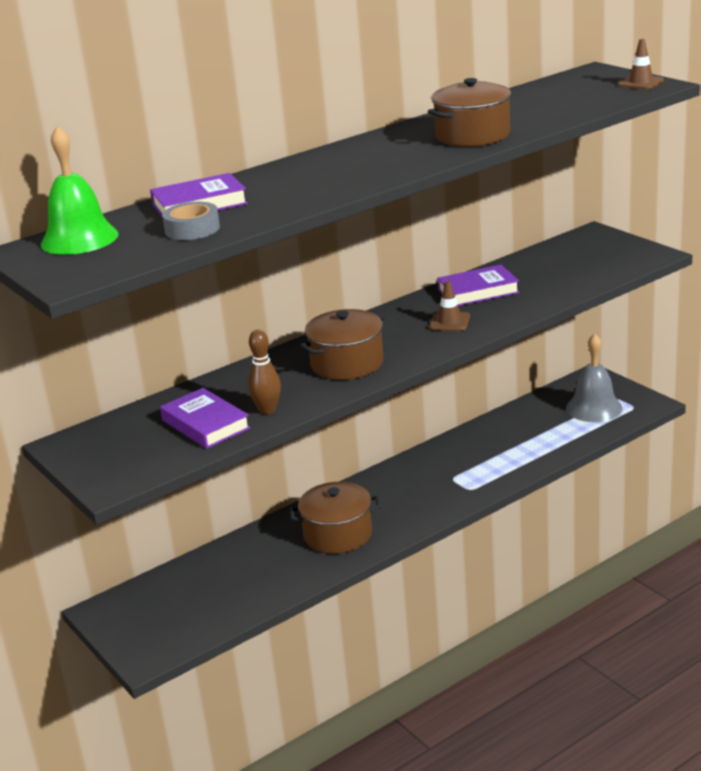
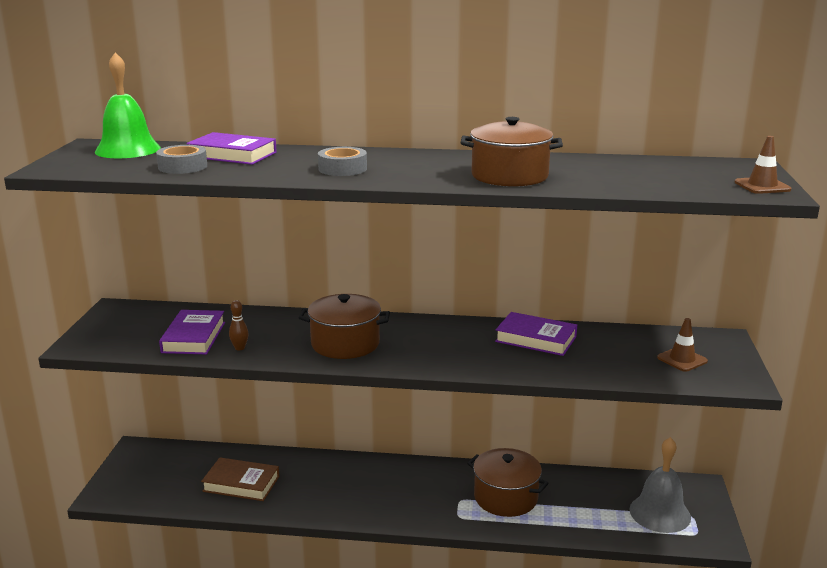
camera: 40 degrees right, 5 degrees down
(258, 573) = (241, 484): none -> brown book
(267, 410) = (239, 348): brown bowling pin -> brown bowling pin, size x0.66
(334, 178) = (342, 169): none -> grey tape
(338, 534) = (324, 490): brown pot -> brown pot (505, 497)
(449, 322) = (468, 351): brown traffic cone -> brown traffic cone (682, 359)

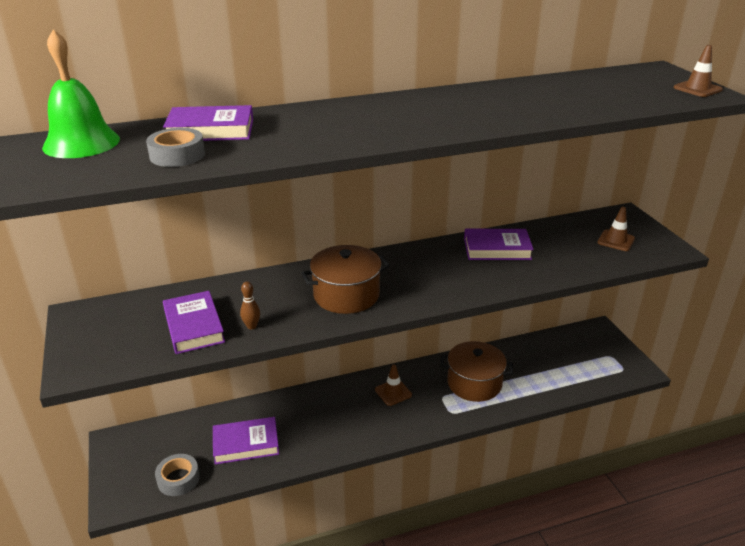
camera: 25 degrees left, 10 degrees up
(241, 484) = (246, 444): brown book -> purple book
(342, 169) = (346, 129): grey tape -> grey tape (178, 479)
(413, 481) = (393, 392): none -> brown traffic cone
(509, 176) = (504, 111): brown pot -> none
(660, 513) = (588, 360): grey bell -> none

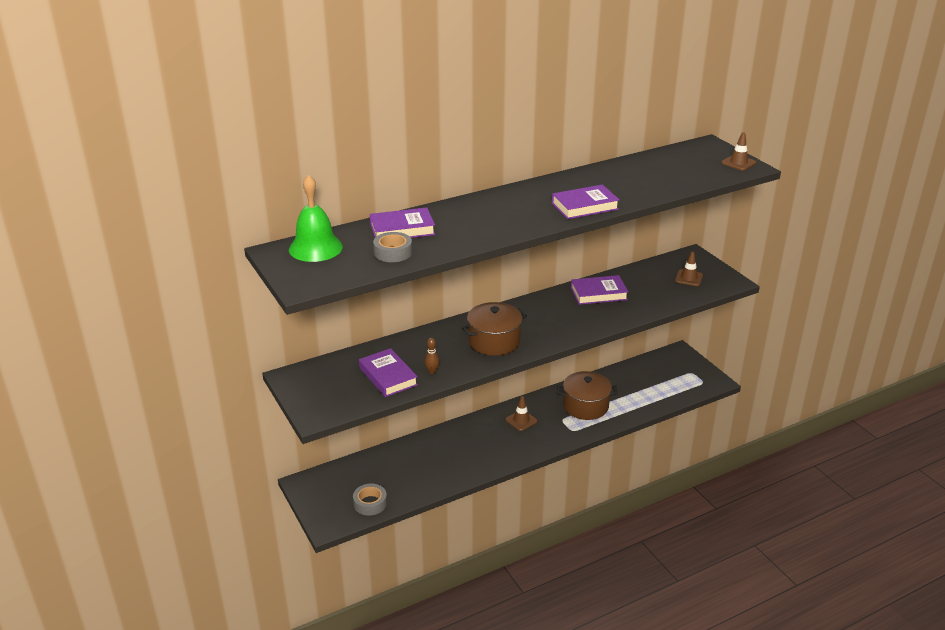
camera: 10 degrees left, 0 degrees up
(246, 444) = (414, 472): purple book -> purple book (584, 206)

